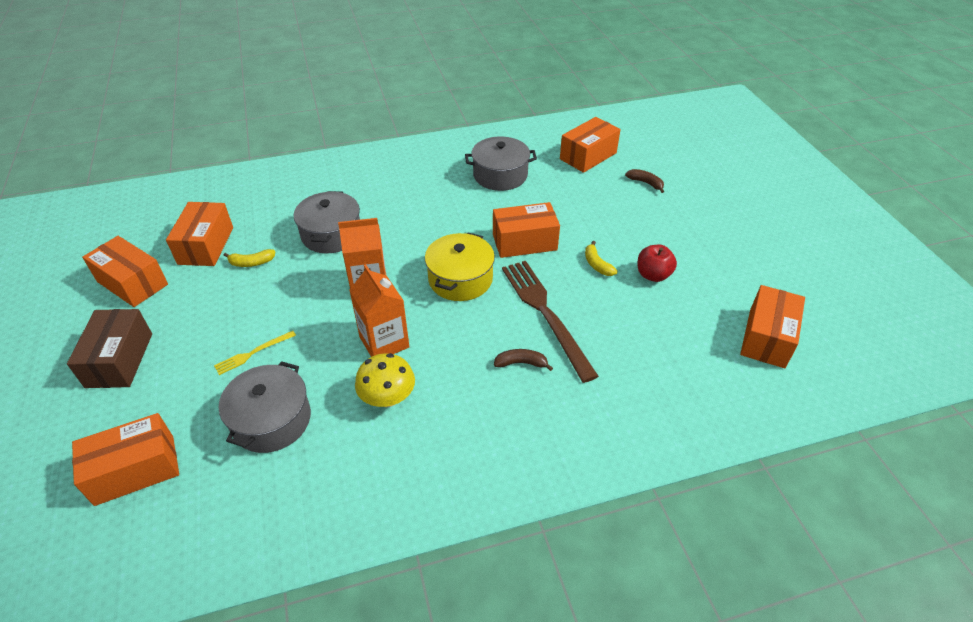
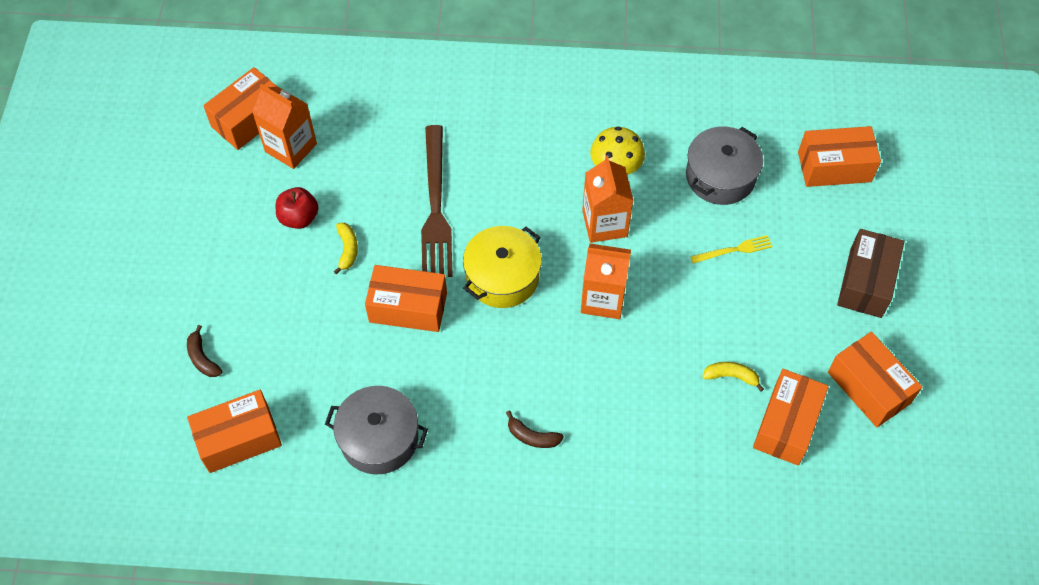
camera: 160 degrees left, 15 degrees up
(331, 234) = (630, 394): grey pot -> none
(521, 363) = (485, 163): brown banana -> brown banana (532, 436)
(707, 325) = (291, 148): none -> orange carton

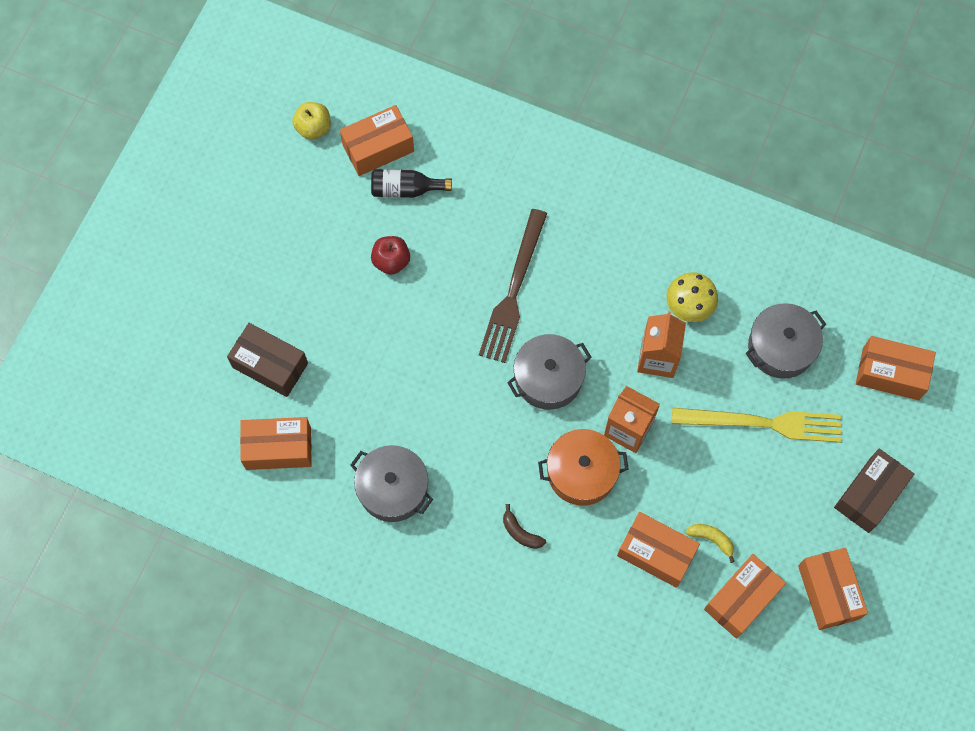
camera: 20 degrees right, 10 degrees up
(175, 120) = (313, 128): none -> yellow apple
(202, 358) = (270, 365): brown banana -> brown box
(291, 148) = (406, 189): orange carton -> black bottle
(347, 250) = (423, 306): yellow banana -> none
(408, 307) = (457, 378): orange box -> orange box (656, 553)
(502, 277) = (548, 378): yellow pot -> grey pot
(572, 356) = (581, 472): none -> orange pot
(734, 250) = (763, 423): yellow fork -> yellow fork, size x2.16

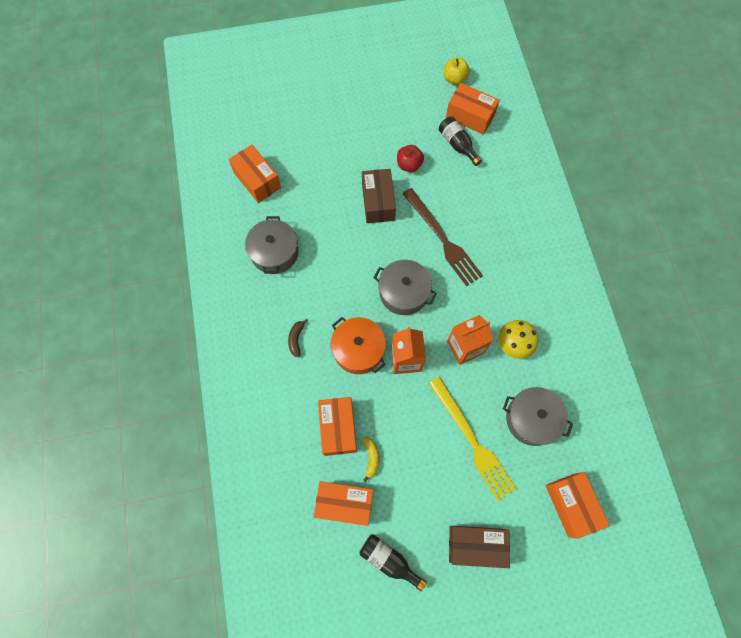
camera: 55 degrees right, 0 degrees up
(270, 365) = (302, 146): brown box -> brown box (378, 202)
(514, 291) = (442, 239): brown fork -> brown fork turned 105 degrees counterclockwise
(828, 592) = (389, 560): orange box -> black bottle

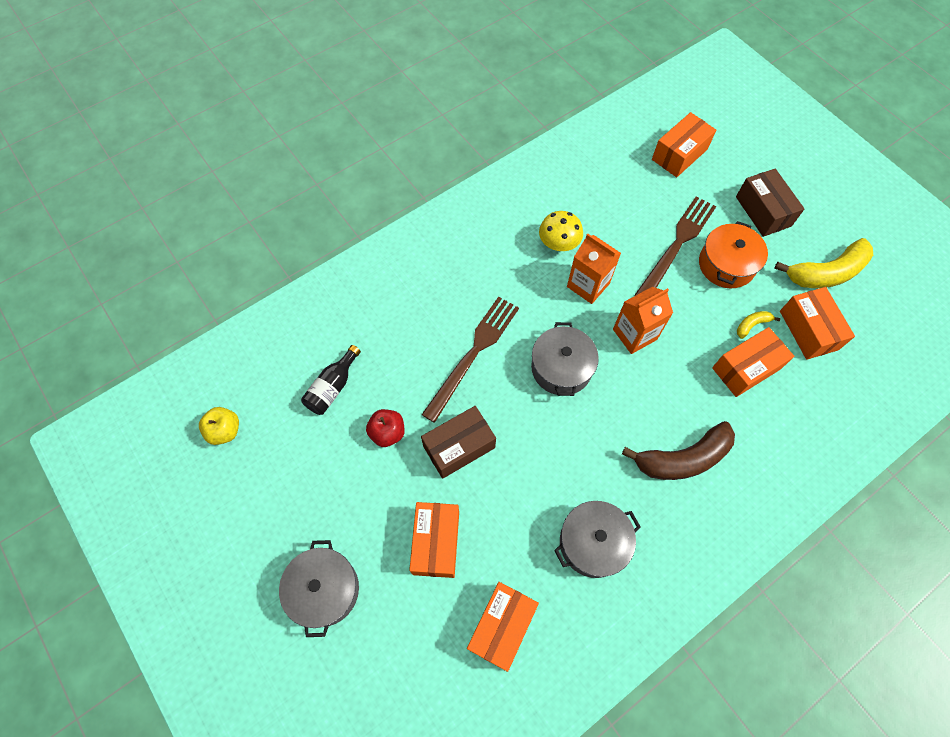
camera: 115 degrees left, 5 degrees down
(296, 339) = (682, 458): brown banana -> brown banana, size x2.20
(358, 350) = (653, 386): orange pot -> orange pot (726, 264)
(389, 560) = (826, 273): black bottle -> yellow banana
(470, 116) = (281, 389): orange box -> orange box (436, 542)
(472, 441) = (676, 245): yellow fork -> brown fork
(531, 419) = (624, 205): grey pot -> grey pot (324, 590)

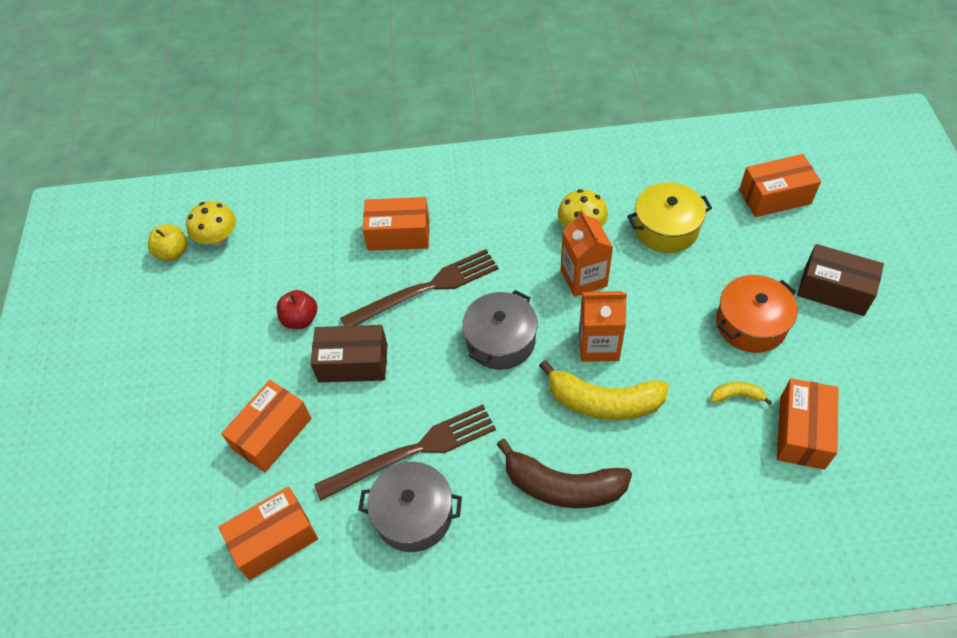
camera: 35 degrees right, 10 degrees down
(258, 397) = (218, 238): none -> yellow mushroom
(324, 590) = (153, 421): grey pot -> none
(332, 387) = (283, 259): black bottle -> none
(620, 215) = (666, 228): none -> yellow pot
(676, 245) = (707, 281): brown fork -> brown fork (413, 451)
(746, 368) = (698, 435): orange box -> orange box (399, 234)
(763, 211) = (834, 290): brown box -> brown box turned 75 degrees counterclockwise
(826, 273) = (867, 384): yellow banana -> yellow banana (603, 402)

